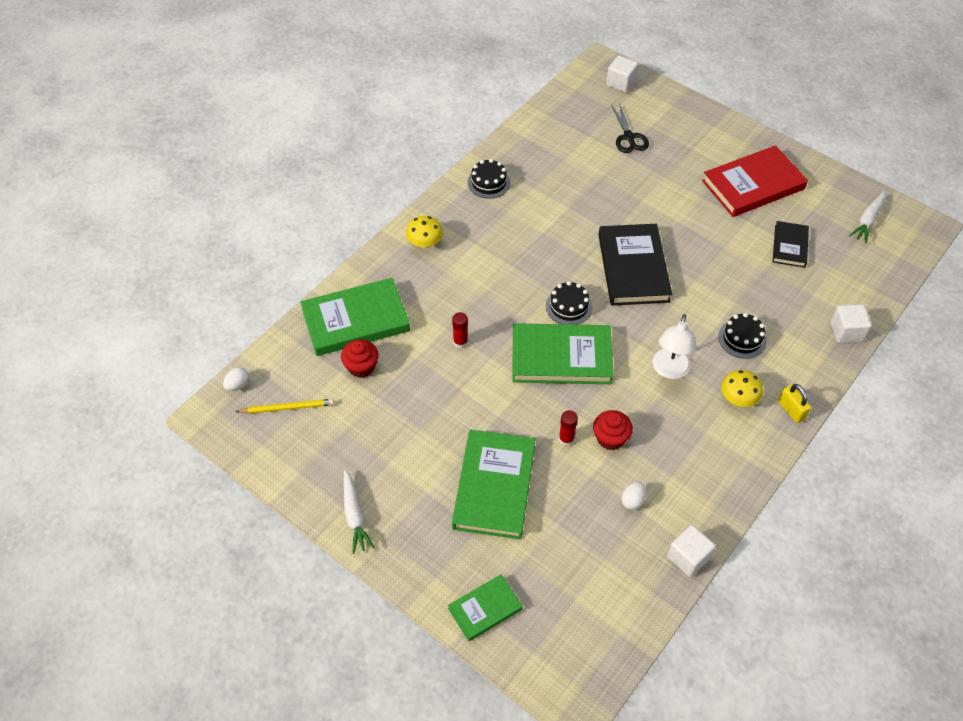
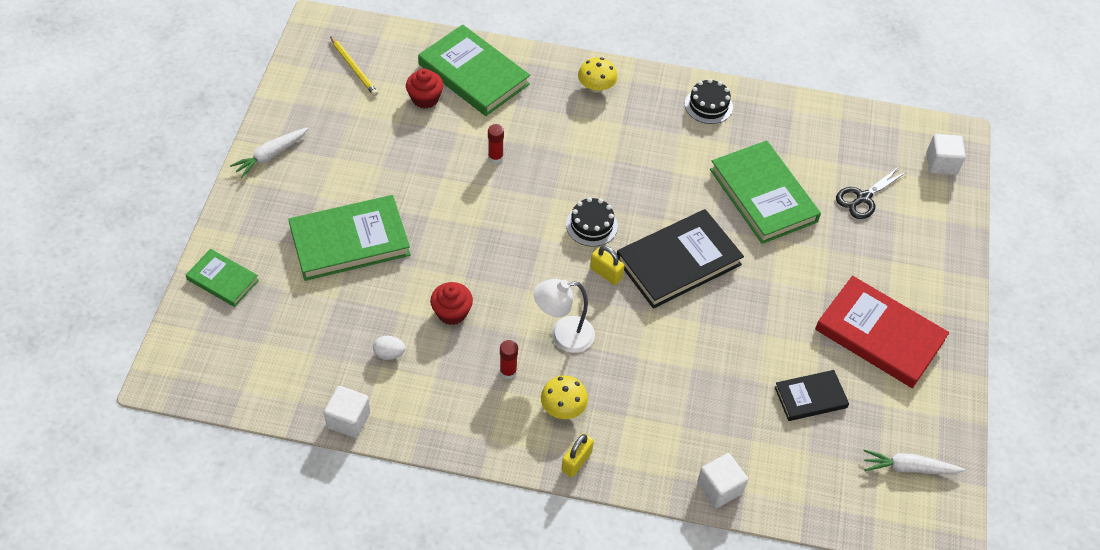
camera: 60 degrees right, 0 degrees up
(238, 385) = (358, 27): white egg -> none
(561, 357) = (525, 241): green book -> green book (763, 195)
(566, 439) = (431, 277): red glue stick -> red glue stick (508, 371)
(622, 317) = (606, 273): none -> yellow padlock
(742, 338) = (645, 388): black cake -> none

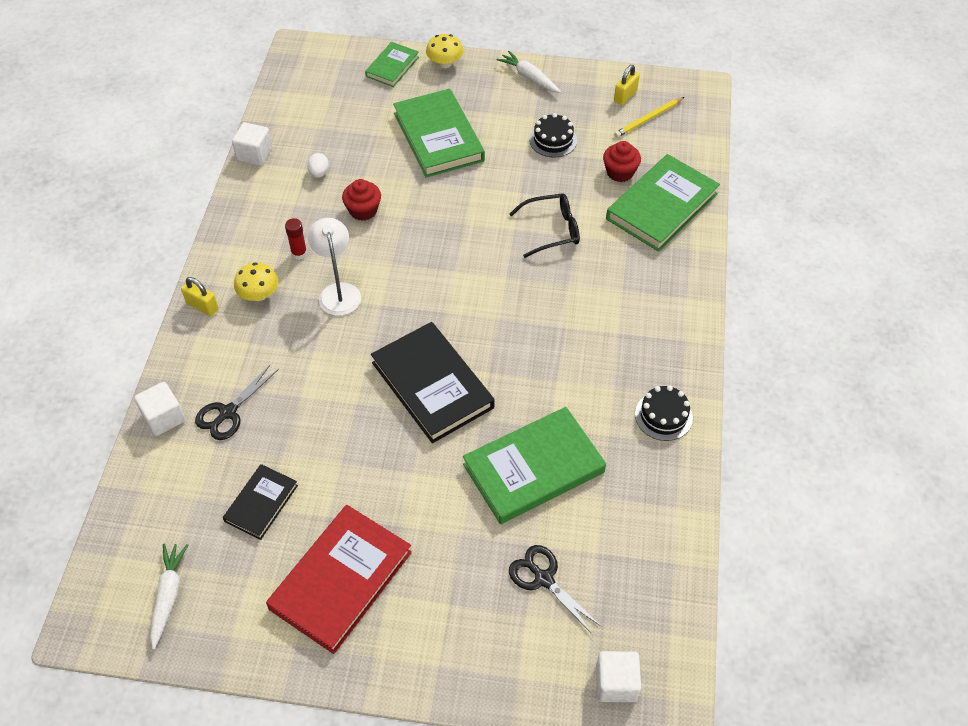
camera: 90 degrees right, 0 degrees up
(495, 157) = (552, 230): red glue stick -> black glasses
(591, 225) = (474, 310): black cake -> black cake (553, 140)
(596, 87) = (668, 309): yellow mushroom -> yellow mushroom (445, 63)
(606, 273) = (413, 323): yellow padlock -> yellow padlock (625, 96)
(712, 430) = (228, 413): none -> black scissors
(810, 397) = (261, 503): black book -> black book turned 45 degrees clockwise

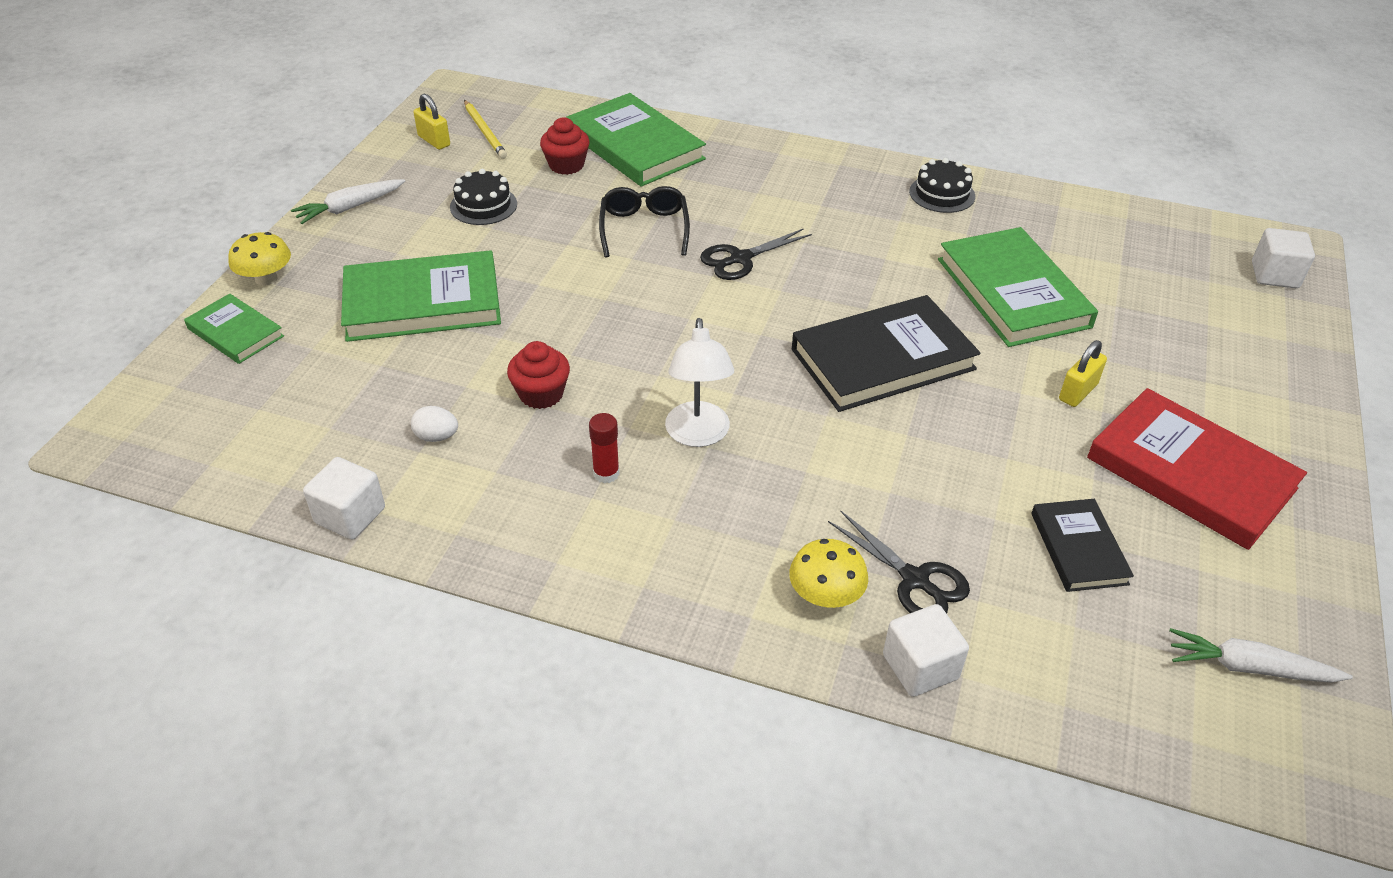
camera: 80 degrees left, 10 degrees down
(202, 306) = (688, 605): yellow padlock -> yellow padlock (1078, 392)
(259, 295) = (681, 528): yellow mushroom -> yellow mushroom (825, 595)
(261, 503) = (1078, 548): black book -> black book turned 45 degrees clockwise
(338, 292) = (698, 435): white lamp -> white lamp turned 90 degrees counterclockwise
(543, 579) = (1160, 305): black scissors -> black scissors (740, 259)

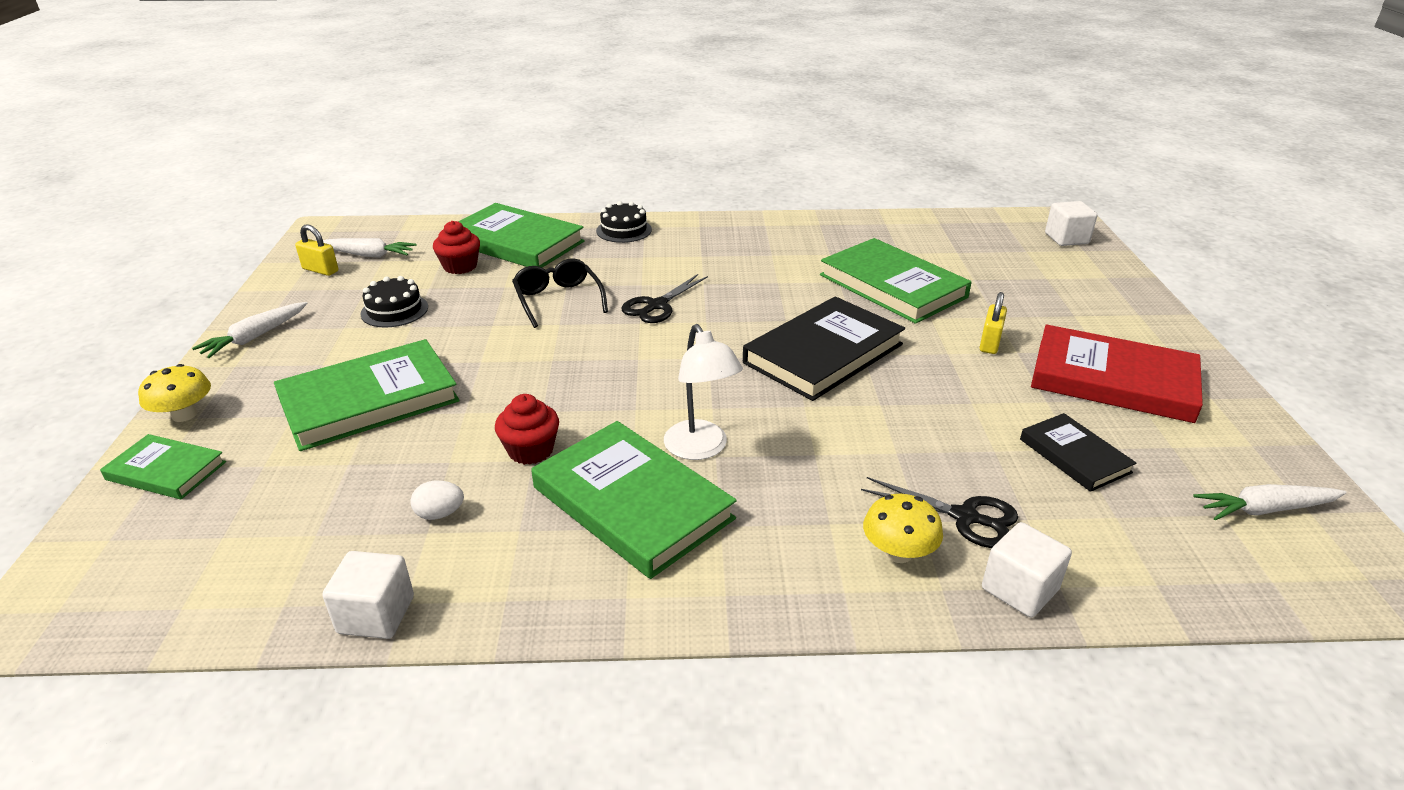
camera: 20 degrees left, 10 degrees down
(485, 131) = (368, 255): yellow pencil -> white carrot
(606, 473) = (632, 503): red glue stick -> green book
(942, 194) = (793, 231): black cake -> black cake (624, 230)

